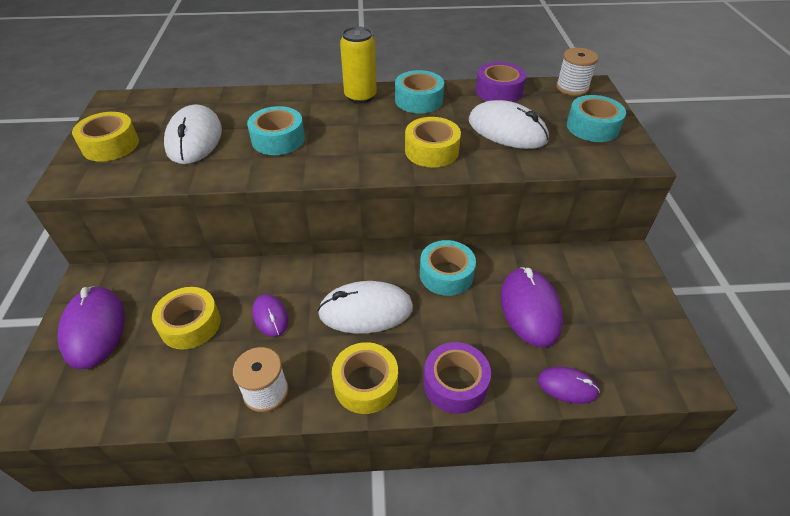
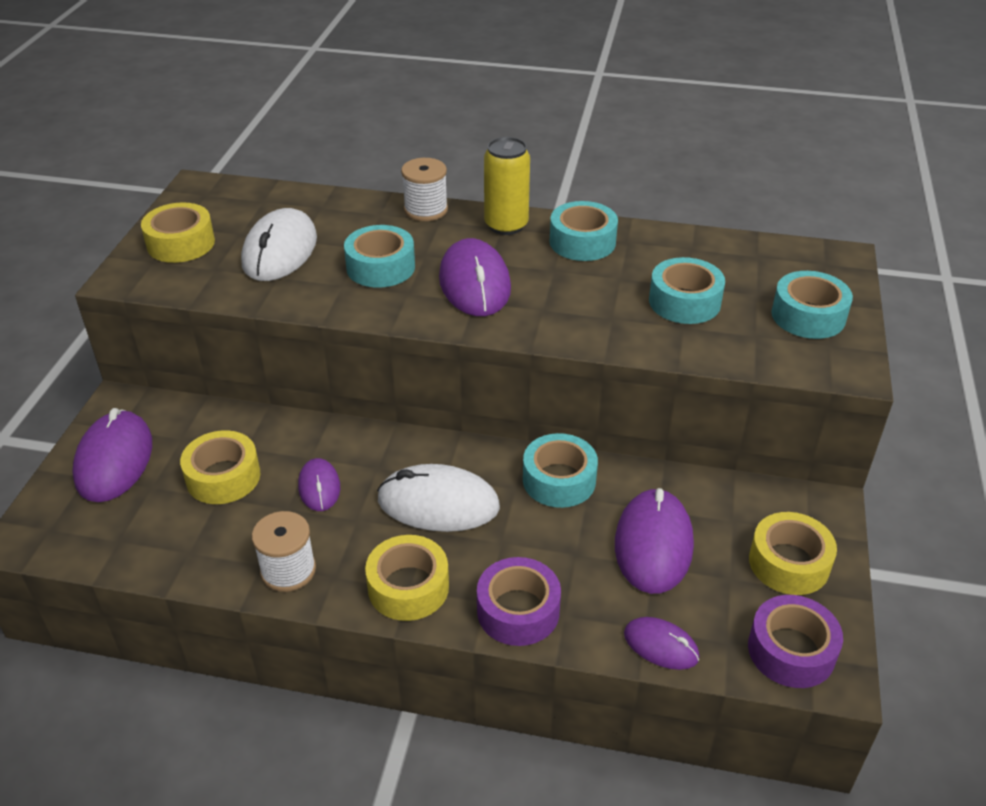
camera: 15 degrees right, 5 degrees down
(354, 140) = (474, 283): none -> purple mouse
(431, 151) = (570, 313): yellow tape -> yellow tape (789, 563)
(499, 91) = (699, 245): purple tape -> purple tape (791, 650)
(507, 130) = (684, 302): white mouse -> turquoise tape
(572, 88) = (809, 255): white spool -> white spool (426, 210)

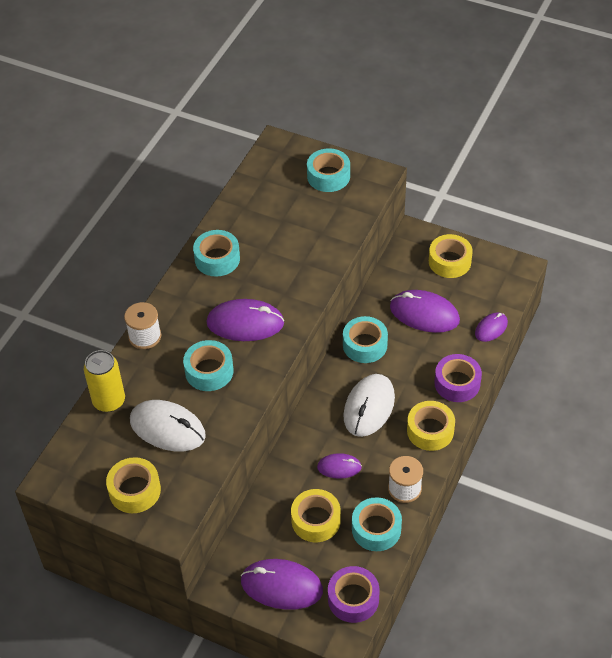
camera: 75 degrees left, 10 degrees up
(506, 225) = (182, 295): yellow can -> yellow can (109, 401)
(684, 302) = (298, 226): turquoise tape -> turquoise tape (376, 529)
(791, 650) = (503, 278): purple tape -> purple tape (353, 599)

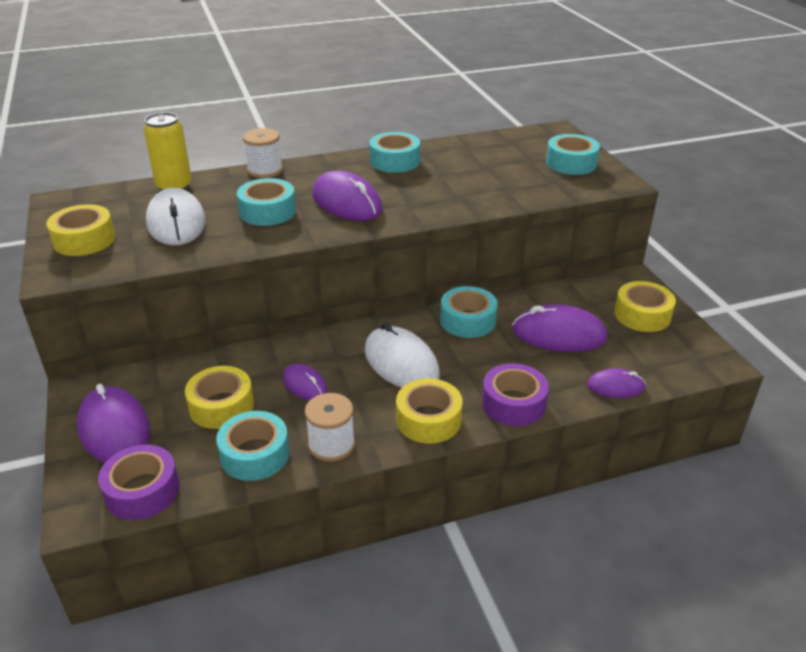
camera: 45 degrees right, 15 degrees down
(369, 407) = (401, 363): white mouse -> white mouse turned 75 degrees clockwise
(424, 314) = (559, 334): purple mouse -> purple mouse turned 60 degrees counterclockwise

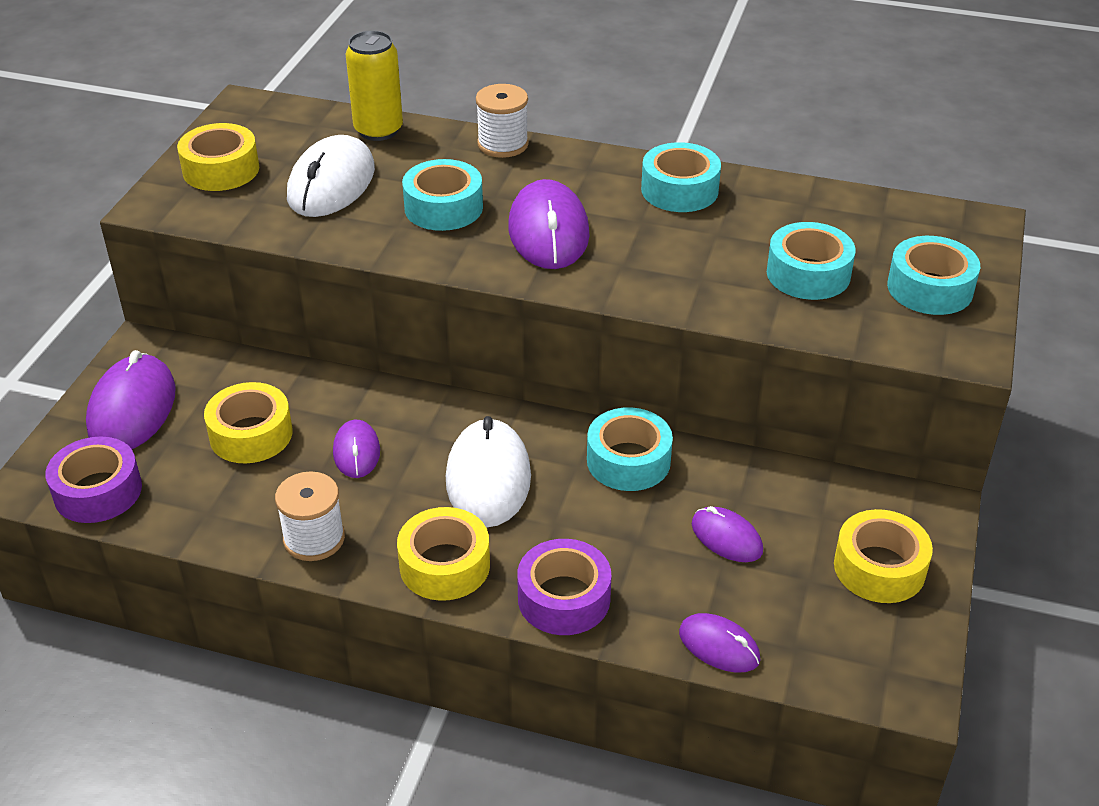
camera: 35 degrees right, 5 degrees up
(255, 454) = (230, 508): turquoise tape -> turquoise tape (808, 274)
(559, 334) = (726, 538): purple mouse -> purple mouse, size x0.56

